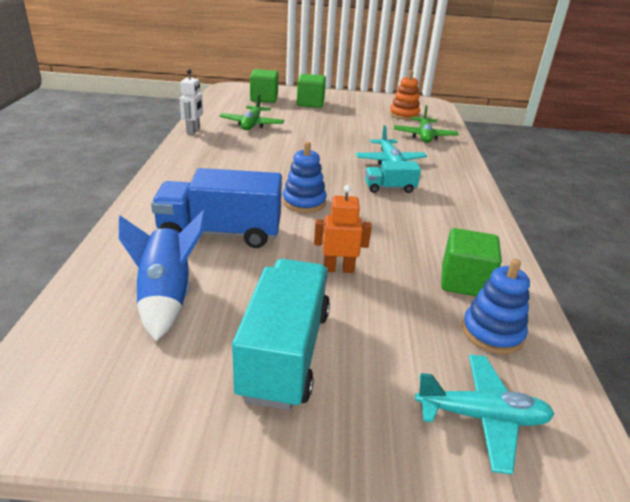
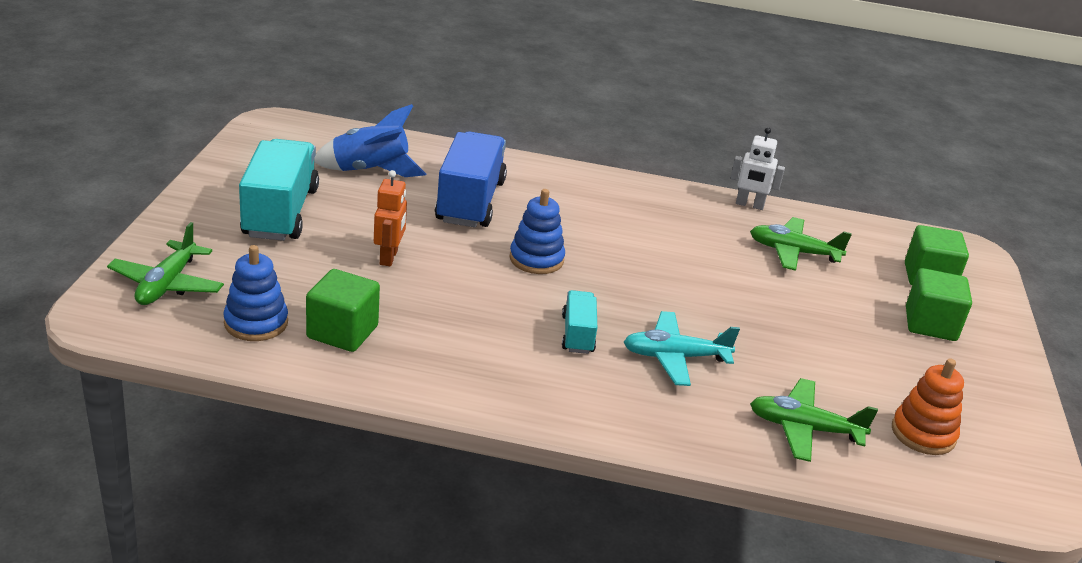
camera: 95 degrees right, 0 degrees up
(285, 353) = (280, 213): turquoise truck -> turquoise truck turned 105 degrees counterclockwise
(481, 417) = (167, 284): turquoise plane -> green plane

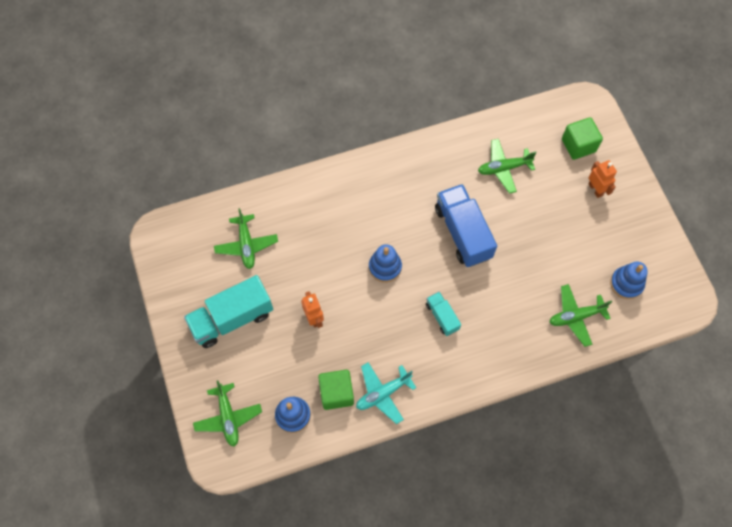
camera: 25 degrees left, 35 degrees up
(280, 213) = (232, 318): turquoise truck -> turquoise truck turned 90 degrees counterclockwise
(370, 171) = (246, 245): blue rocket -> green plane
(470, 202) = (318, 237): blue truck -> blue truck (463, 233)
(675, 357) = (494, 302): turquoise plane -> turquoise plane (383, 393)
(749, 205) = (460, 135): white robot -> none
(923, 434) = (626, 284): orange stacking toy -> blue stacking toy
(930, 324) = (595, 189): green cube -> orange robot

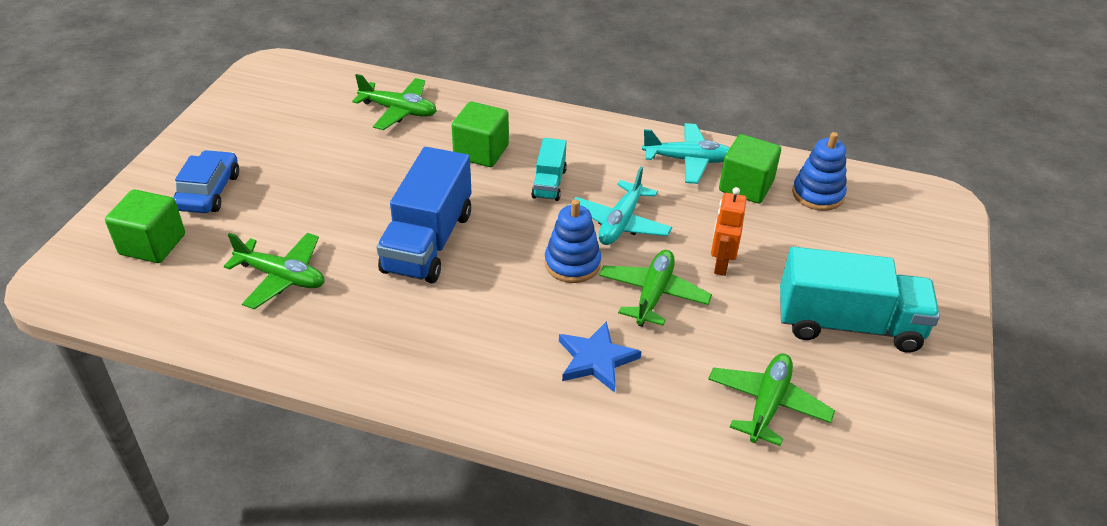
camera: 145 degrees left, 25 degrees down
(228, 417) = (909, 231): green plane -> green plane (653, 294)
(333, 219) = (596, 359): none -> blue star
(383, 312) = (620, 223): none -> turquoise plane
(498, 315) = (481, 152): none -> green cube
(595, 189) = (209, 191): orange robot -> blue car
(626, 284) = (309, 106): blue stacking toy -> none

